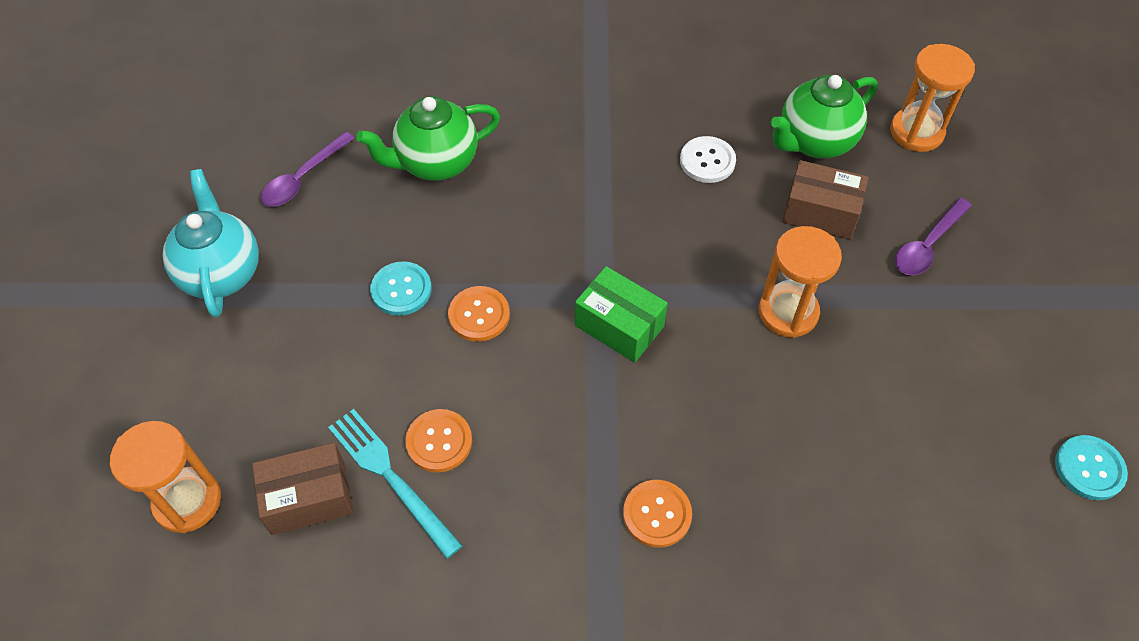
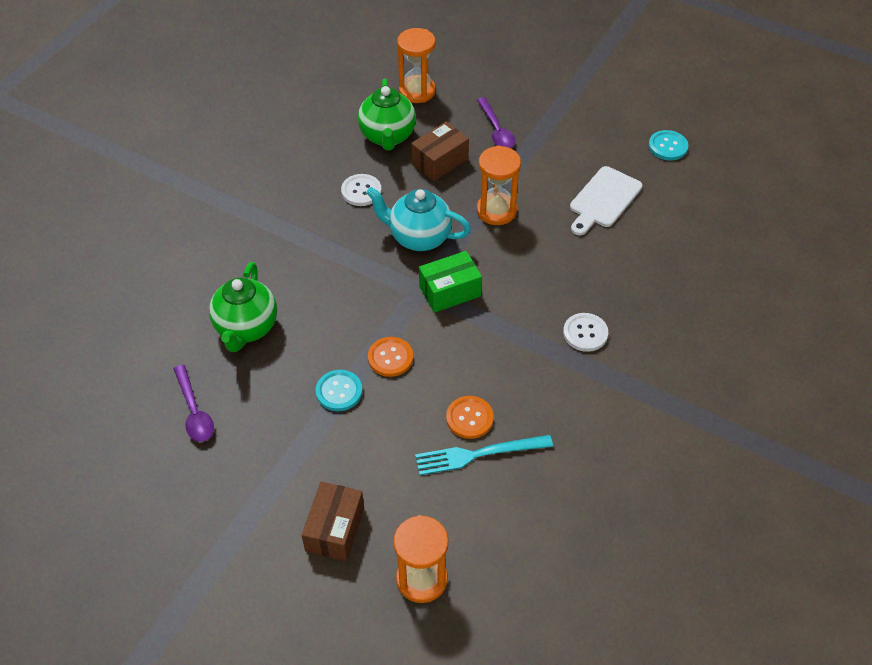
camera: 60 degrees left, 5 degrees down
(221, 273) = (242, 494): turquoise teapot -> turquoise teapot (418, 237)
(308, 498) = (464, 506): brown box -> brown box (335, 529)
(657, 514) = (585, 333): orange button -> white button
(911, 429) = (603, 200): none -> white cutting board

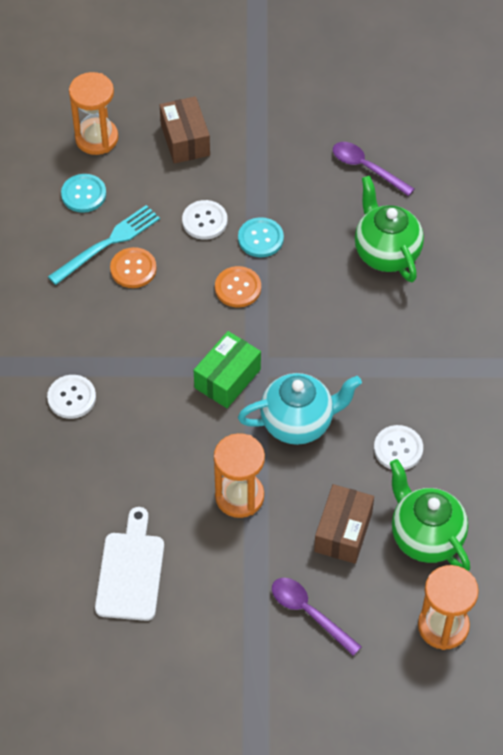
camera: 150 degrees right, 5 degrees up
(376, 432) = (204, 221): none -> white button
(668, 146) = (91, 694): turquoise button -> turquoise button (83, 194)

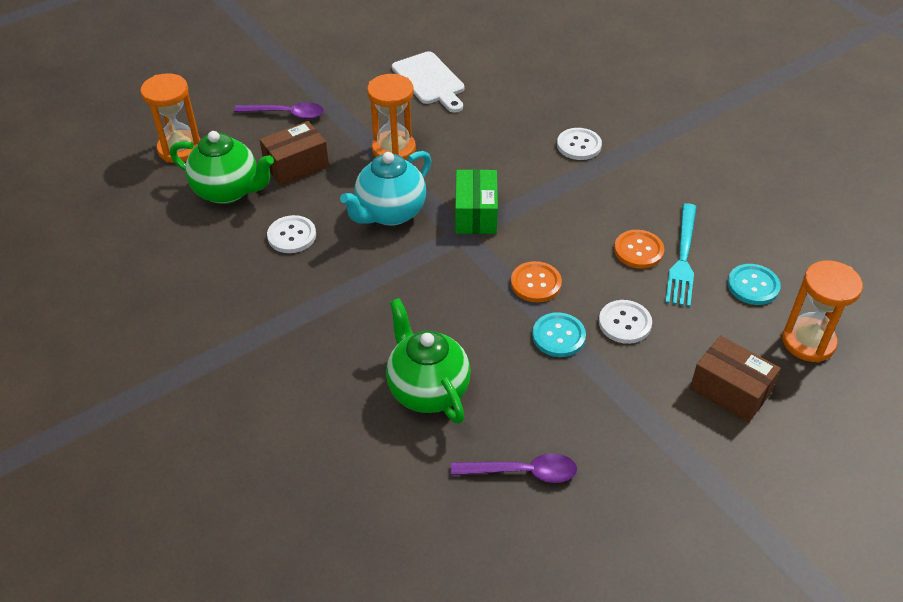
camera: 145 degrees right, 10 degrees down
(343, 532) = (296, 165): brown box -> brown box turned 75 degrees clockwise
(386, 253) = (427, 390): green teapot -> green teapot turned 150 degrees counterclockwise

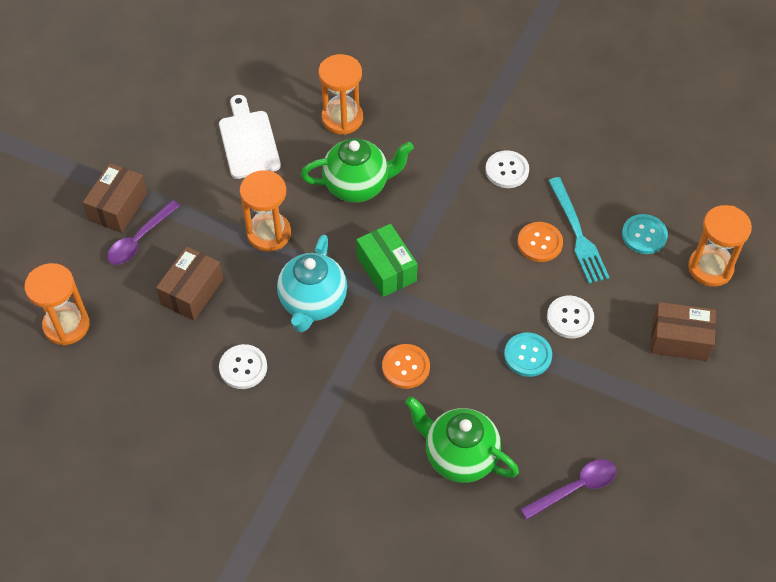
camera: 30 degrees left, 10 degrees up
(228, 191) = (149, 349): green teapot -> green teapot (357, 186)
(286, 114) = (139, 239): purple spoon -> purple spoon turned 150 degrees clockwise
(288, 87) = (118, 207): none -> brown box
(430, 81) = (248, 141): white cutting board -> white cutting board turned 135 degrees counterclockwise
(522, 93) = (342, 118): none -> orange hourglass
(536, 283) = (479, 314): orange button -> orange button (406, 367)
(579, 145) = (427, 156): white button -> white button (507, 170)

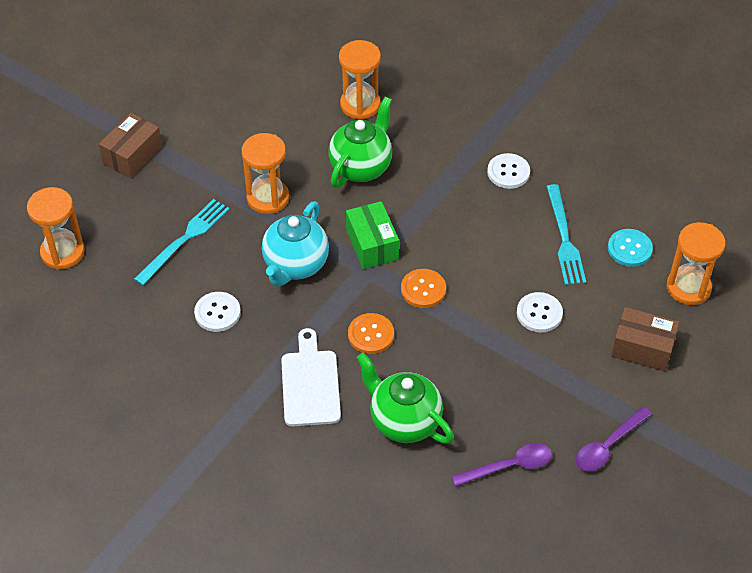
camera: 10 degrees right, 5 degrees down
(139, 239) = (146, 187): purple spoon -> purple spoon (608, 446)
(192, 292) = (184, 240): brown box -> turquoise fork
(248, 141) = (267, 113): white cutting board -> white cutting board (310, 384)
(357, 186) = (361, 167): green teapot -> green teapot turned 60 degrees counterclockwise
(527, 355) = (490, 341): turquoise button -> none
(540, 243) = (525, 242): orange button -> orange button (423, 289)

